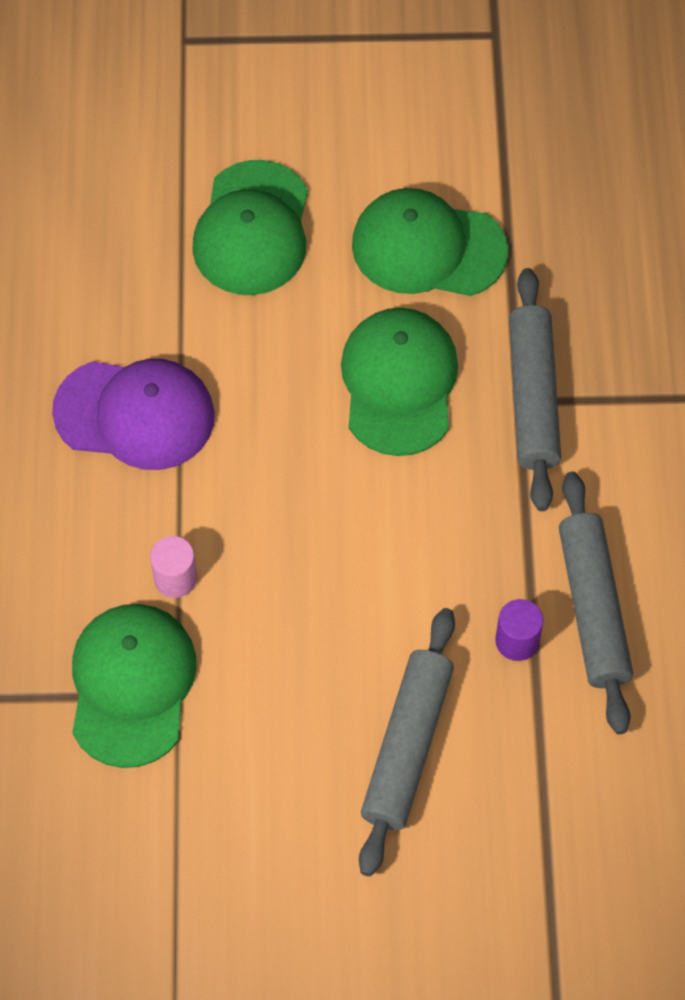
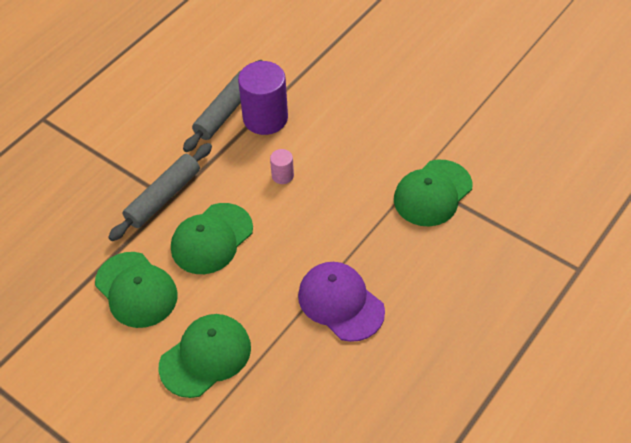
camera: 140 degrees left, 10 degrees down
(175, 578) = (381, 222): pink cylinder -> pink cylinder (282, 175)
(407, 746) = (341, 110): grey rolling pin -> none
(517, 641) = (265, 118): purple cylinder -> purple cylinder, size x2.12

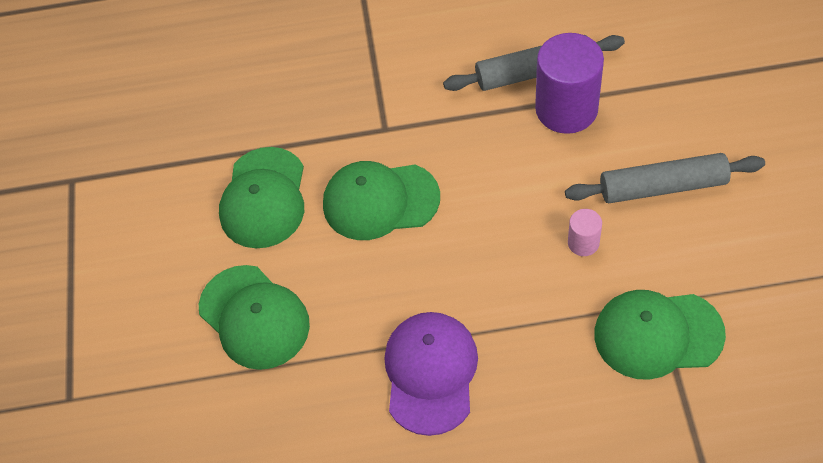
camera: 50 degrees right, 5 degrees up
(163, 197) = (381, 121): grey rolling pin -> grey rolling pin (662, 186)
(205, 357) = (254, 317): green cap -> green cap turned 45 degrees clockwise
(282, 175) = (517, 187): pink cylinder -> pink cylinder (583, 243)

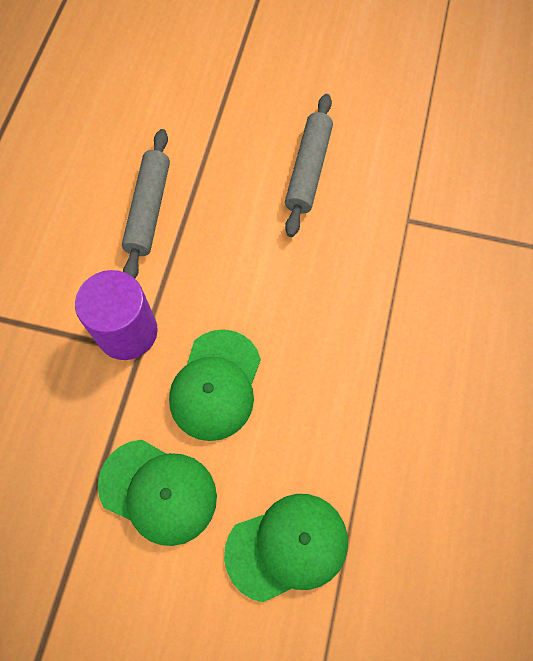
camera: 75 degrees left, 10 degrees up
(430, 373) = (405, 409): purple cap -> none
(566, 109) = (200, 202): purple cylinder -> purple cylinder (127, 332)
(583, 243) = (333, 245): pink cylinder -> none
(657, 334) = (434, 230): green cap -> none

